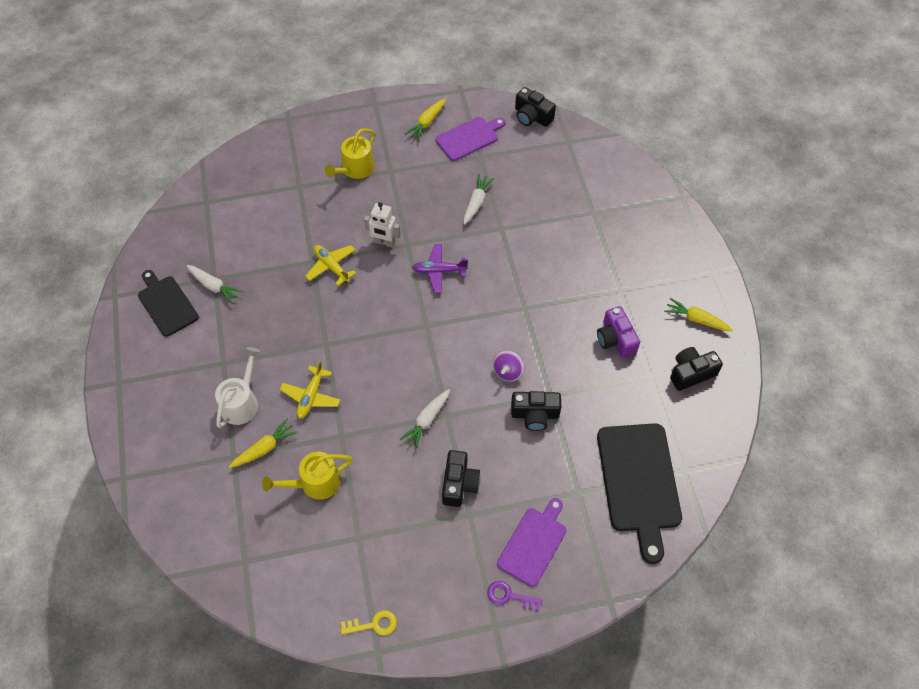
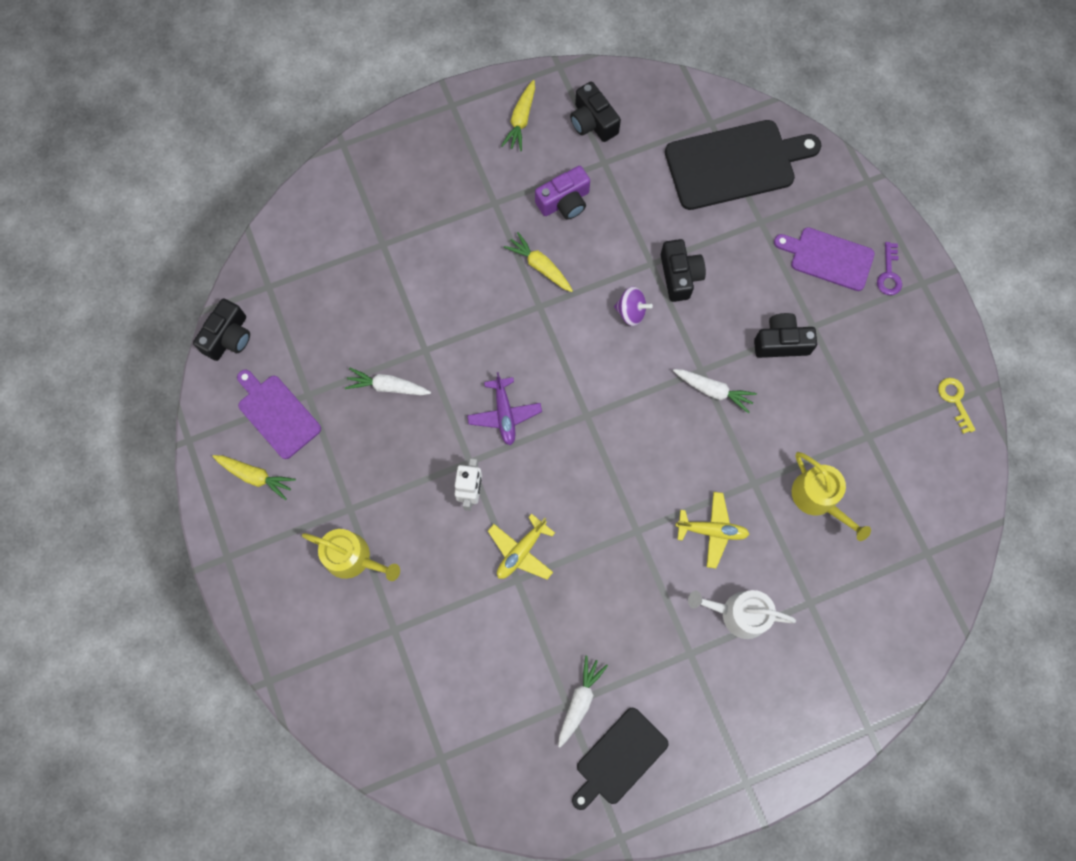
camera: 100 degrees left, 15 degrees up
(265, 448) = (791, 568): yellow carrot -> yellow carrot (540, 266)

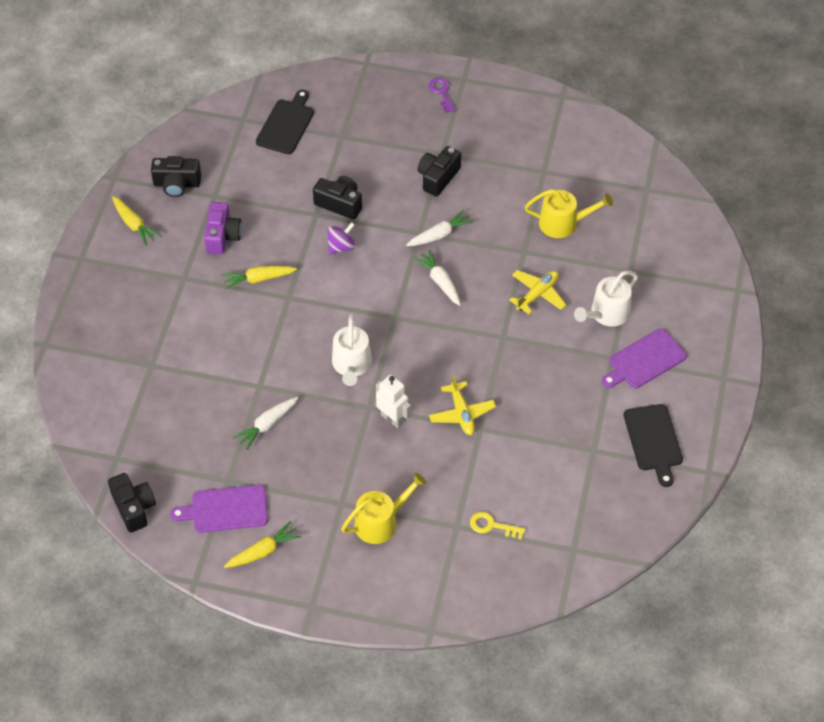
camera: 55 degrees left, 20 degrees down
(504, 414) = (351, 365): purple plane -> white watering can
(580, 701) = (596, 440): white carrot -> white carrot (440, 281)
(735, 164) = (286, 125): black cutting board -> black cutting board, size x0.62
(828, 258) = (401, 117): purple cutting board -> purple cutting board (644, 360)
(889, 274) = (441, 92): purple key -> purple key turned 150 degrees counterclockwise
(954, 400) = (557, 113): yellow key -> yellow key (492, 526)

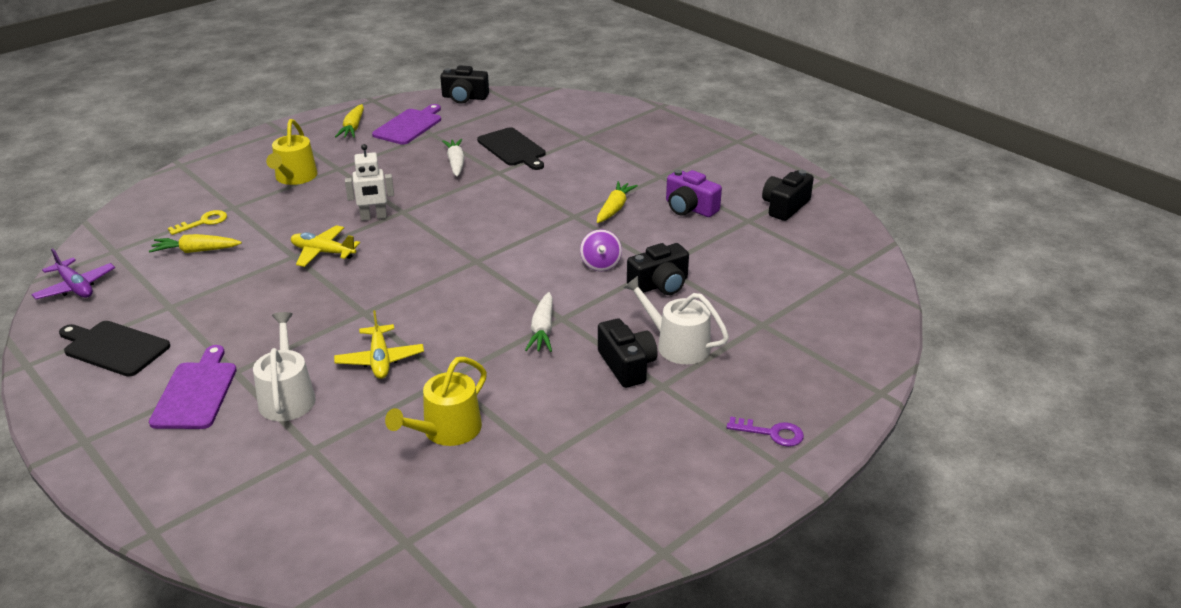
camera: 125 degrees right, 20 degrees down
(134, 224) = (752, 172): yellow carrot -> yellow carrot (196, 251)
(286, 125) = (815, 294): black cutting board -> black cutting board (513, 148)
(351, 365) = (456, 219): white watering can -> white watering can (677, 345)
(440, 281) = (482, 304): white carrot -> none
(627, 528) = (75, 287): none -> purple plane

